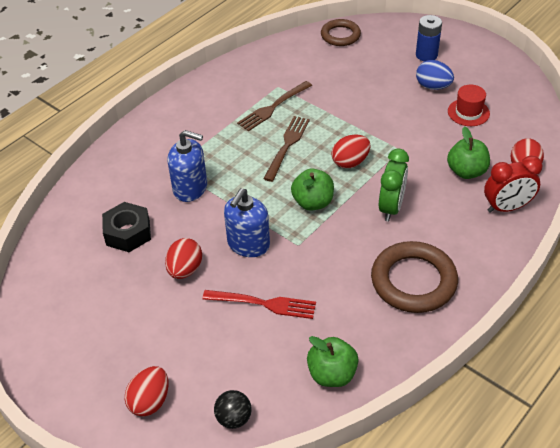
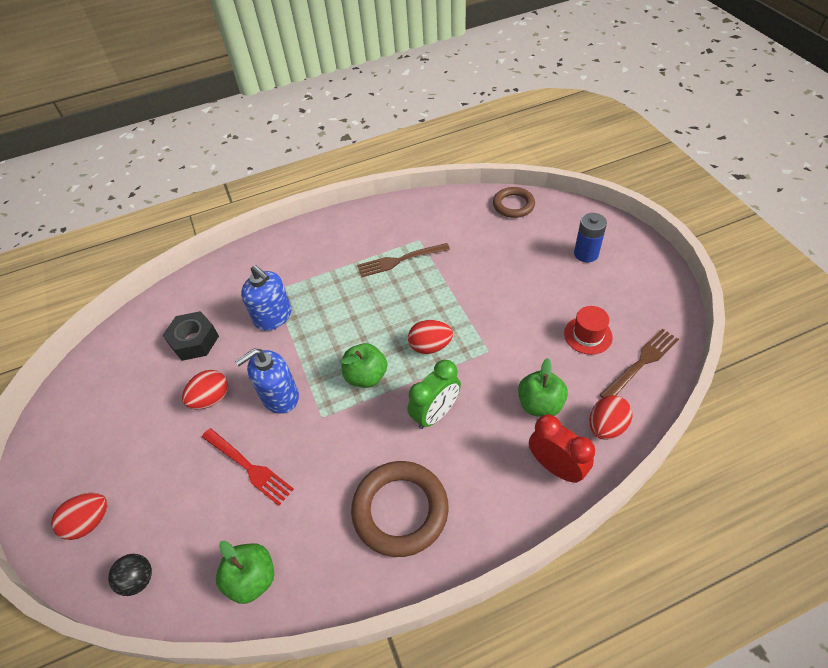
camera: 30 degrees right, 5 degrees up
(287, 146) = (384, 305): brown fork -> brown fork (641, 363)
(433, 86) = (569, 292): blue egg -> none
(507, 207) = (556, 467): red clock -> red clock turned 150 degrees counterclockwise

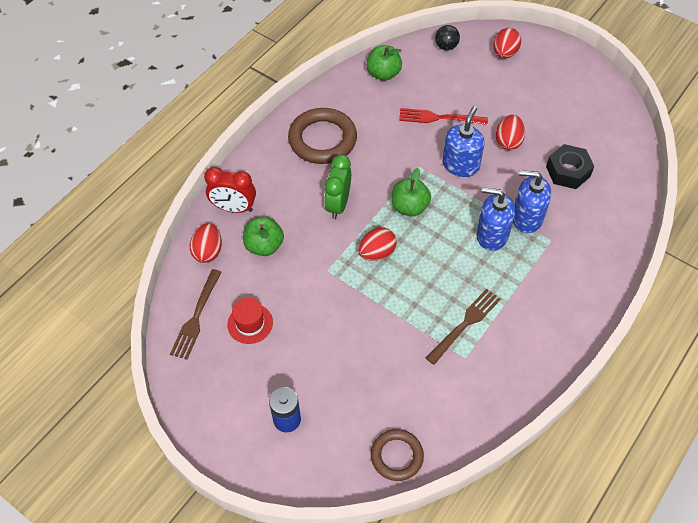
camera: 145 degrees right, 5 degrees up
(316, 316) = (491, 235): none -> blue soap dispenser

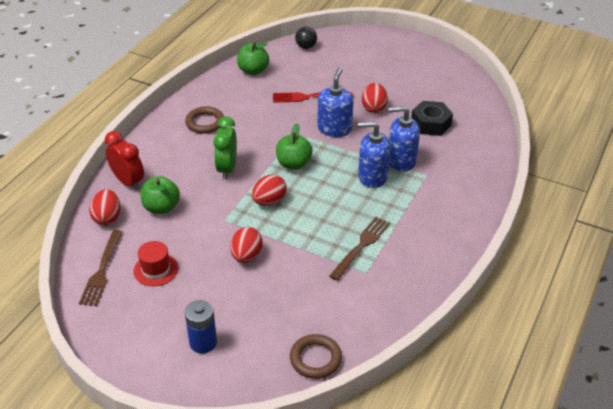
camera: 10 degrees left, 15 degrees down
(234, 208) = (128, 182): red clock -> red clock turned 135 degrees counterclockwise
(322, 139) = (205, 122): brown ring -> brown ring, size x0.62
(504, 53) = (358, 47): red egg -> red egg (246, 256)

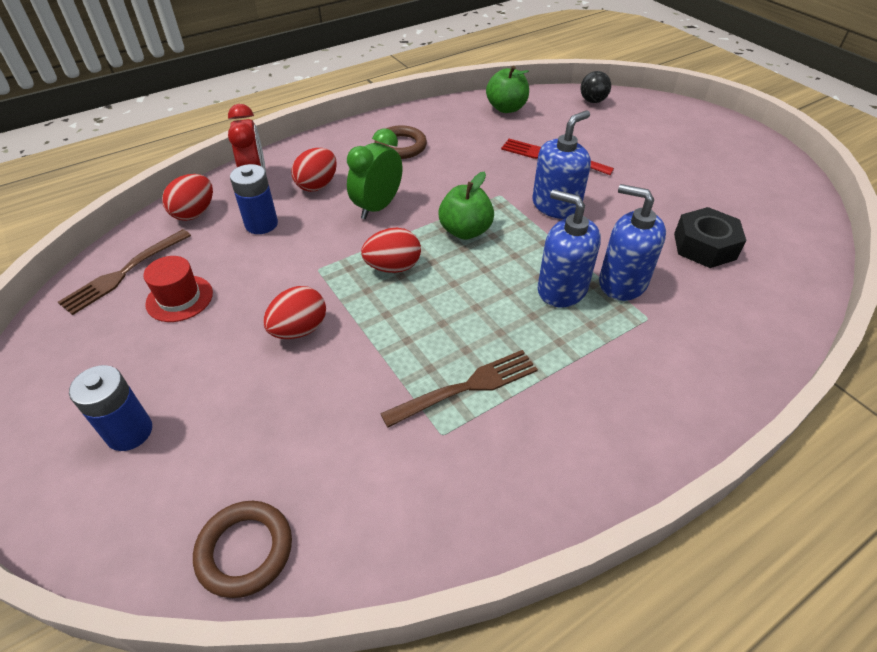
camera: 30 degrees right, 5 degrees up
(161, 207) = (261, 224): green apple -> blue battery
(373, 108) = (631, 197): red egg -> red egg (317, 185)

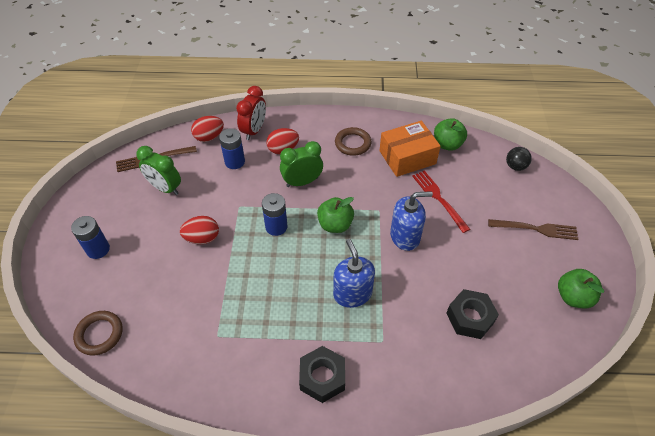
camera: 35 degrees right, 5 degrees up
(179, 298) = (165, 188): red hat -> green clock
(393, 267) = (276, 227): red egg -> blue battery
(466, 387) = (249, 319): brown fork -> brown fork (536, 229)
(477, 135) = (407, 157): none -> orange box
(622, 282) = (391, 310): blue soap dispenser -> none
(627, 397) = (322, 377): none -> black nut
(767, 181) = (573, 297): none -> green apple

